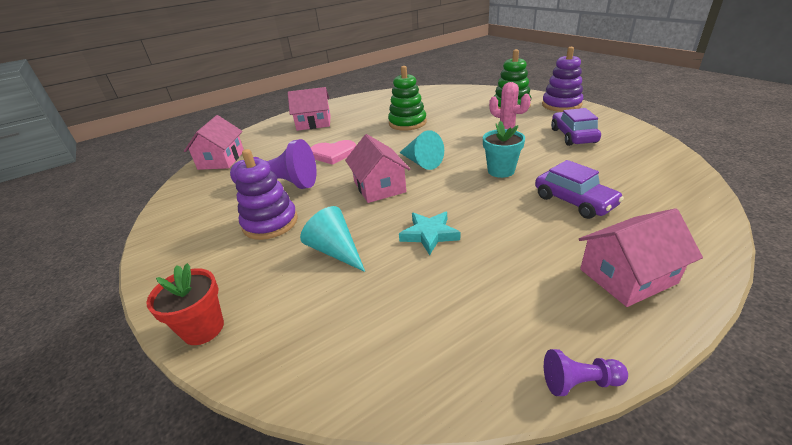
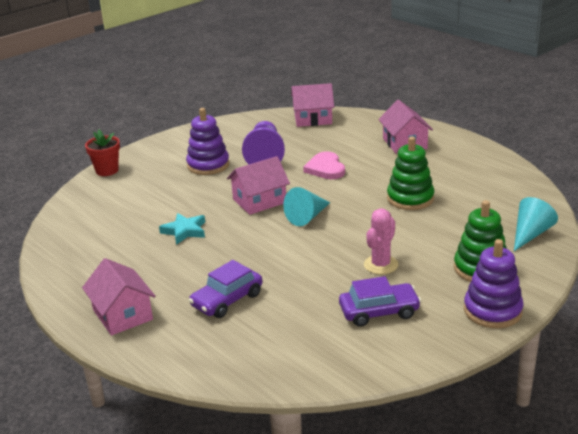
camera: 80 degrees right, 5 degrees down
(335, 251) = (170, 197): turquoise cone -> turquoise cone (530, 234)
(501, 171) = (288, 261): turquoise flower pot -> none
(579, 382) = (43, 287): purple pawn -> none

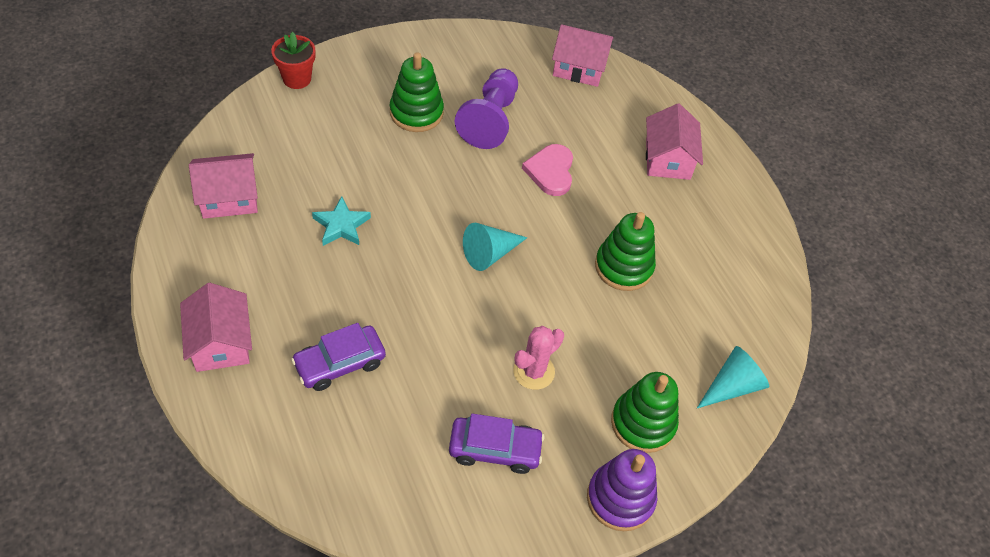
camera: 10 degrees right, 25 degrees up
(208, 165) = (416, 112): purple stacking toy -> green stacking toy
(259, 201) = (447, 203): pink house -> pink house (229, 197)

